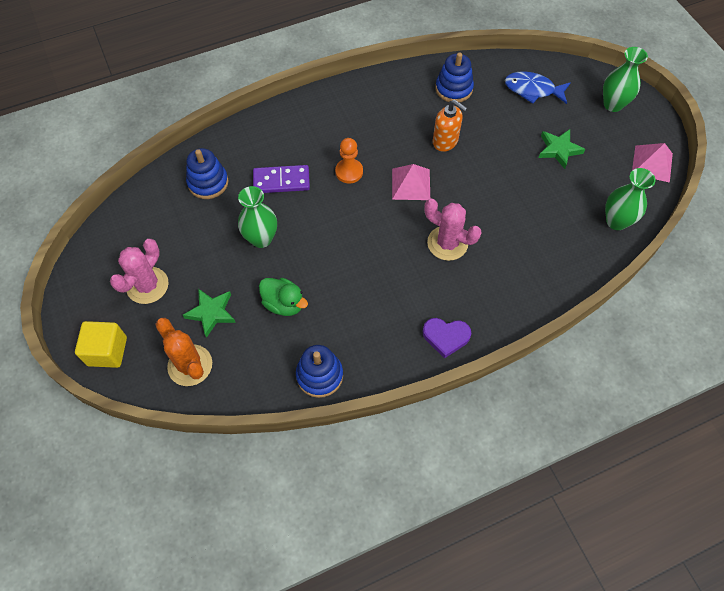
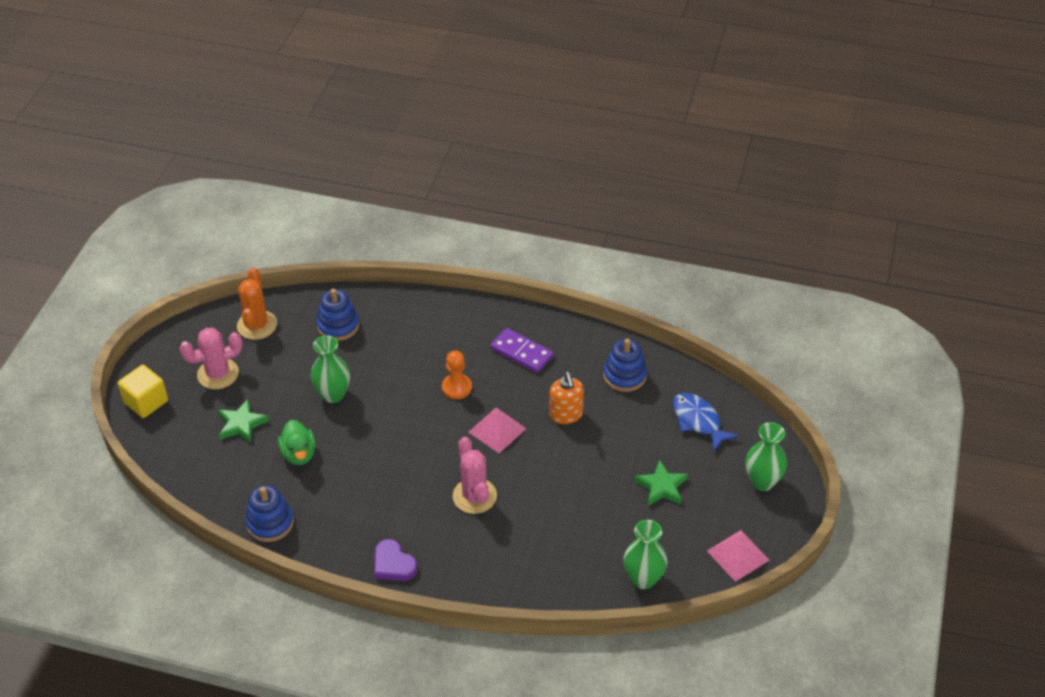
camera: 40 degrees right, 15 degrees down
(190, 365) = (190, 451): orange cactus -> orange cactus (257, 325)
(281, 181) = (395, 360): purple domino -> purple domino (521, 352)

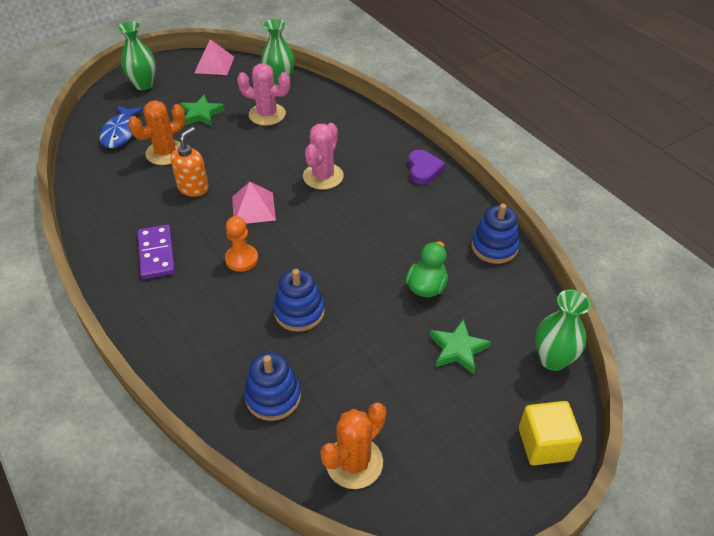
camera: 140 degrees left, 0 degrees up
(218, 374) = (443, 425): pink cactus -> pink cactus (267, 114)
(333, 394) = (348, 322): green vase -> green vase (553, 359)
(624, 375) = (116, 188): blue stacking toy -> blue stacking toy (299, 312)
(633, 429) = (165, 153): none -> orange cactus

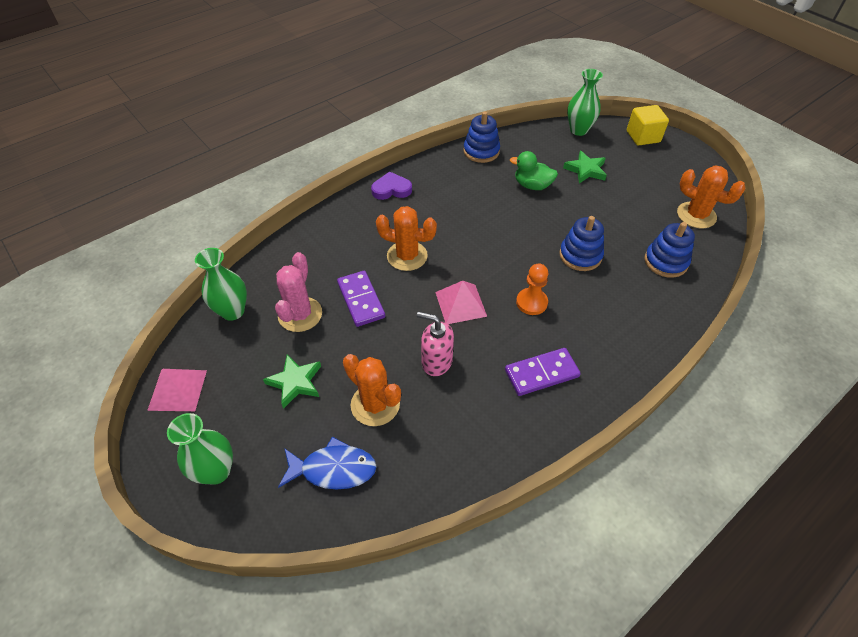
camera: 95 degrees left, 5 degrees up
(193, 188) = (436, 362): orange soap dispenser -> pink soap dispenser
(274, 147) = (361, 300): none -> purple domino
(323, 176) = (407, 256): pink cactus -> orange cactus

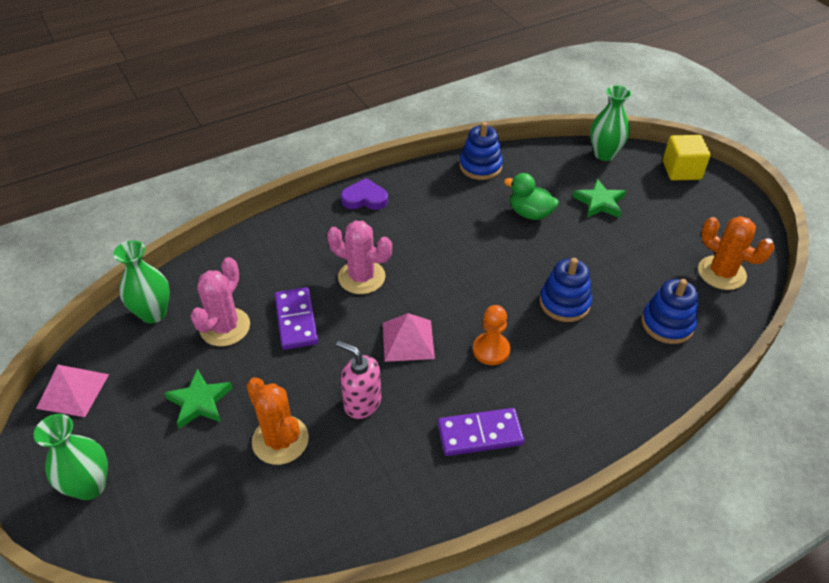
camera: 10 degrees right, 5 degrees down
(333, 469) = (215, 505): blue fish -> none
(407, 256) = (361, 277): orange cactus -> pink cactus

